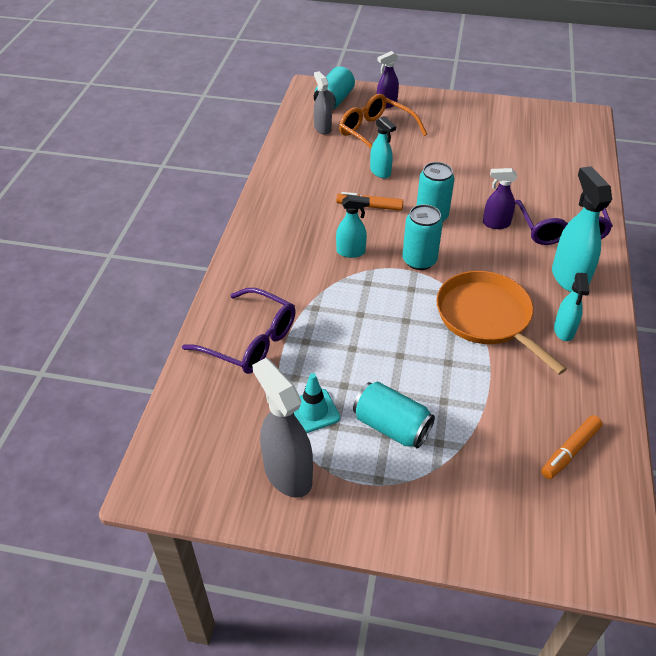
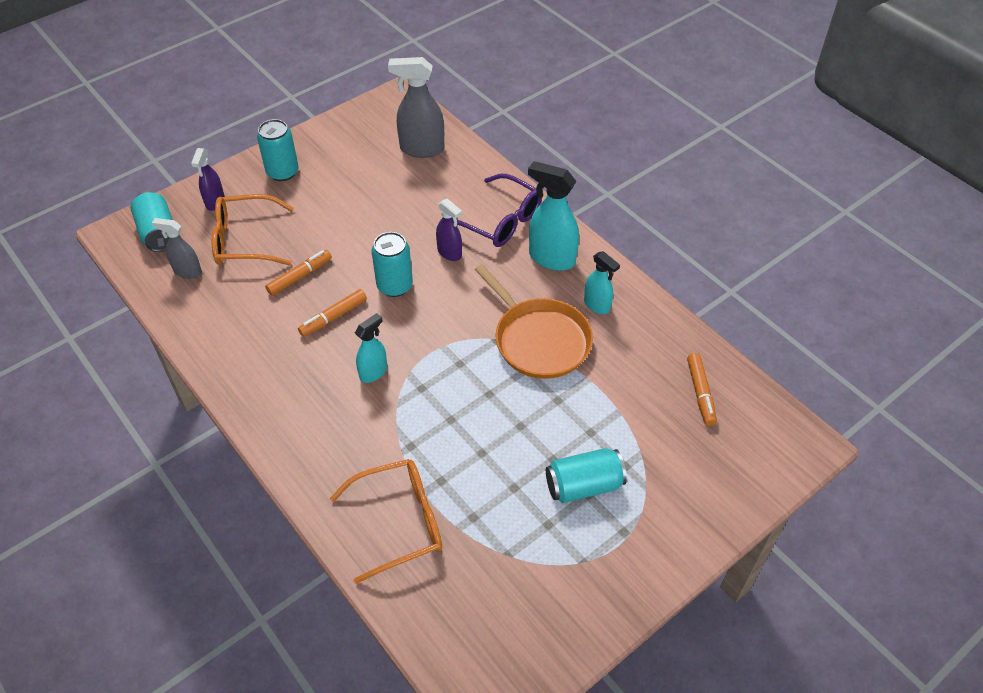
camera: 50 degrees left, 5 degrees up
(250, 341) = (399, 522): purple glasses -> orange glasses
(287, 474) = (565, 592): grey spray bottle -> grey spray bottle (421, 149)
(313, 411) = (520, 529): turquoise traffic cone -> none
(380, 172) = (300, 276): turquoise spray bottle -> orange marker
(419, 260) = (435, 334): turquoise can -> turquoise can (282, 172)
(487, 317) = (539, 340): orange pan -> orange pan turned 135 degrees counterclockwise
(496, 224) = (449, 253): purple spray bottle -> purple spray bottle turned 90 degrees counterclockwise

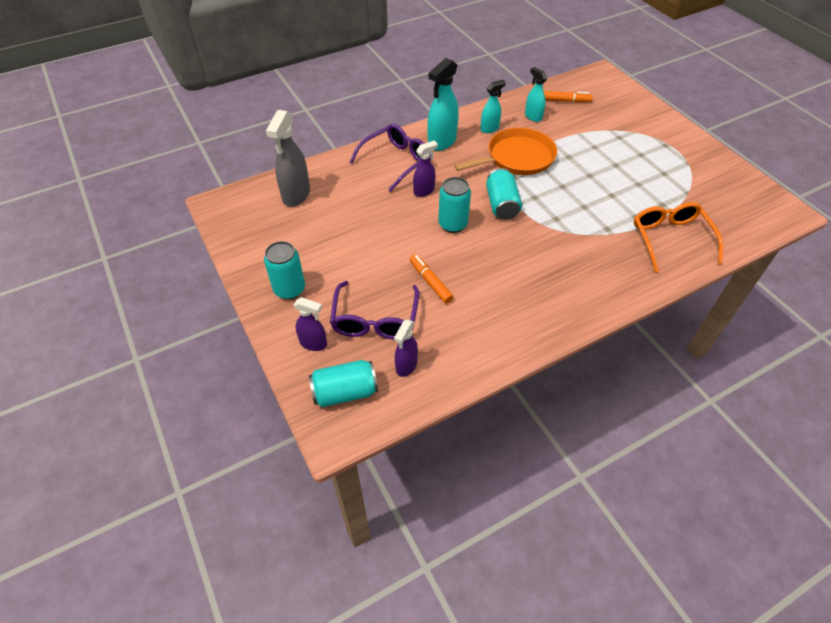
camera: 80 degrees left, 0 degrees up
(187, 271) = (406, 366): grey spray bottle -> purple spray bottle
(245, 240) = (375, 320): orange glasses -> purple glasses
(333, 317) = (480, 263): orange marker -> none
(373, 372) = (539, 243): turquoise spray bottle -> turquoise spray bottle (533, 116)
(584, 485) = (634, 155): turquoise can -> turquoise can (501, 204)

